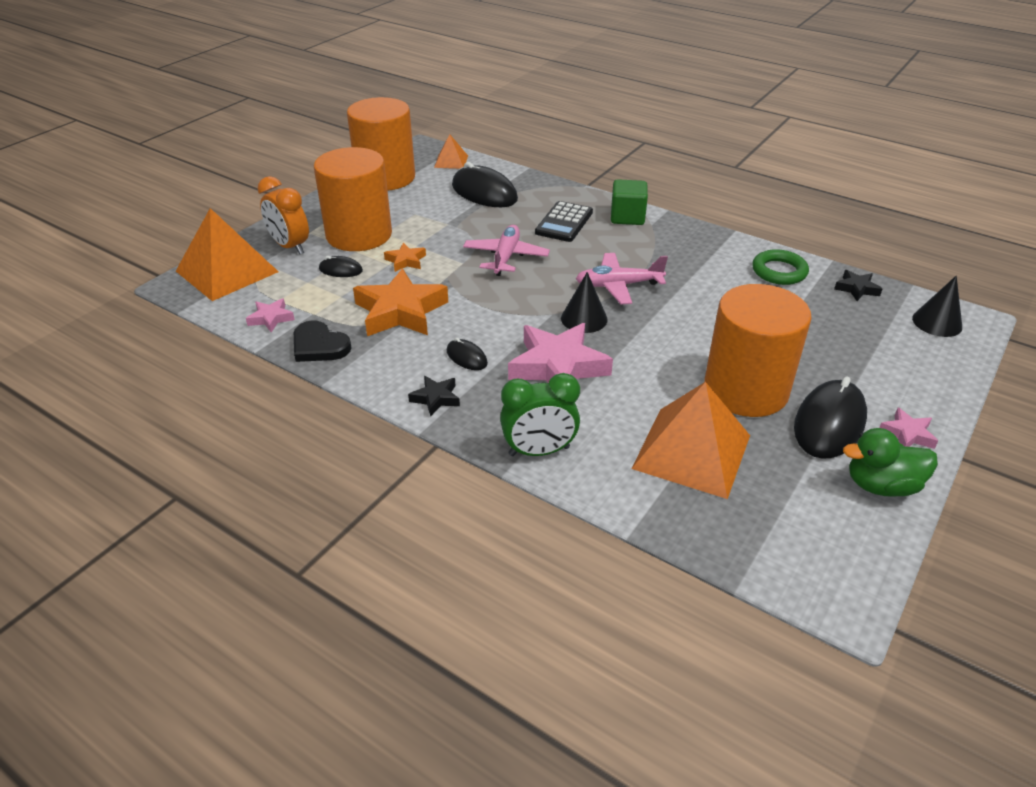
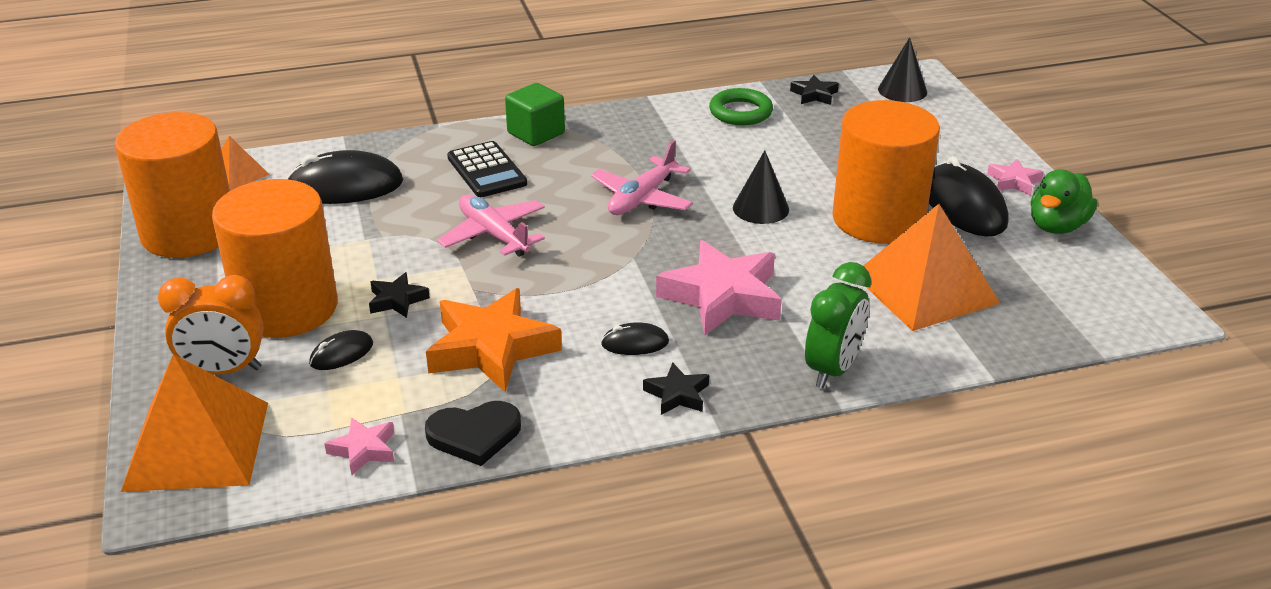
camera: 50 degrees left, 5 degrees down
(406, 261) = (397, 300): orange star -> black star
(584, 318) = (667, 244): black cone -> black cone (760, 208)

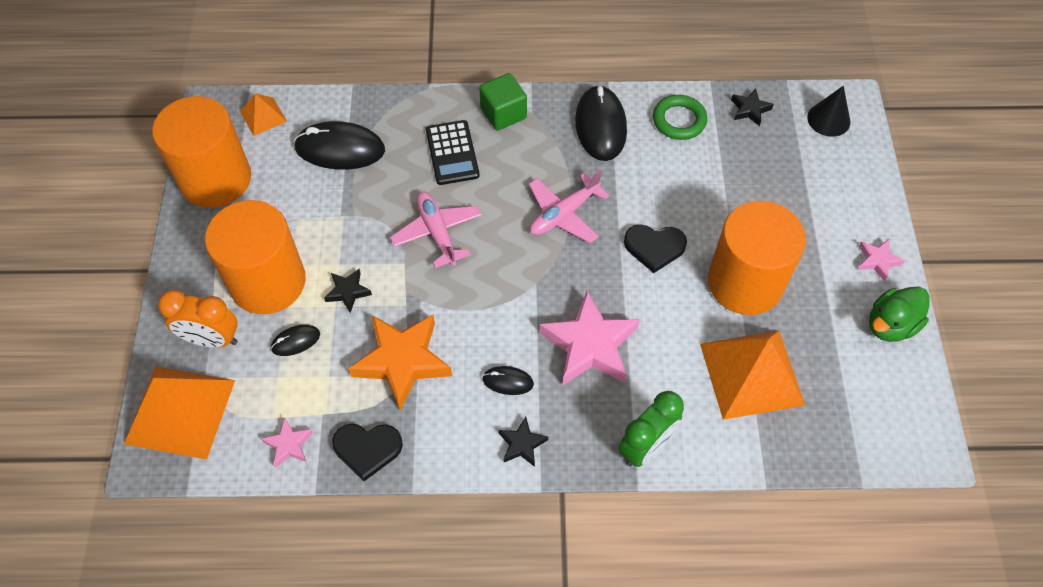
camera: 15 degrees right, 25 degrees up
(760, 208) = (654, 247): black cone -> black heart
(964, 206) = (822, 282): black mouse -> black mouse (600, 126)

